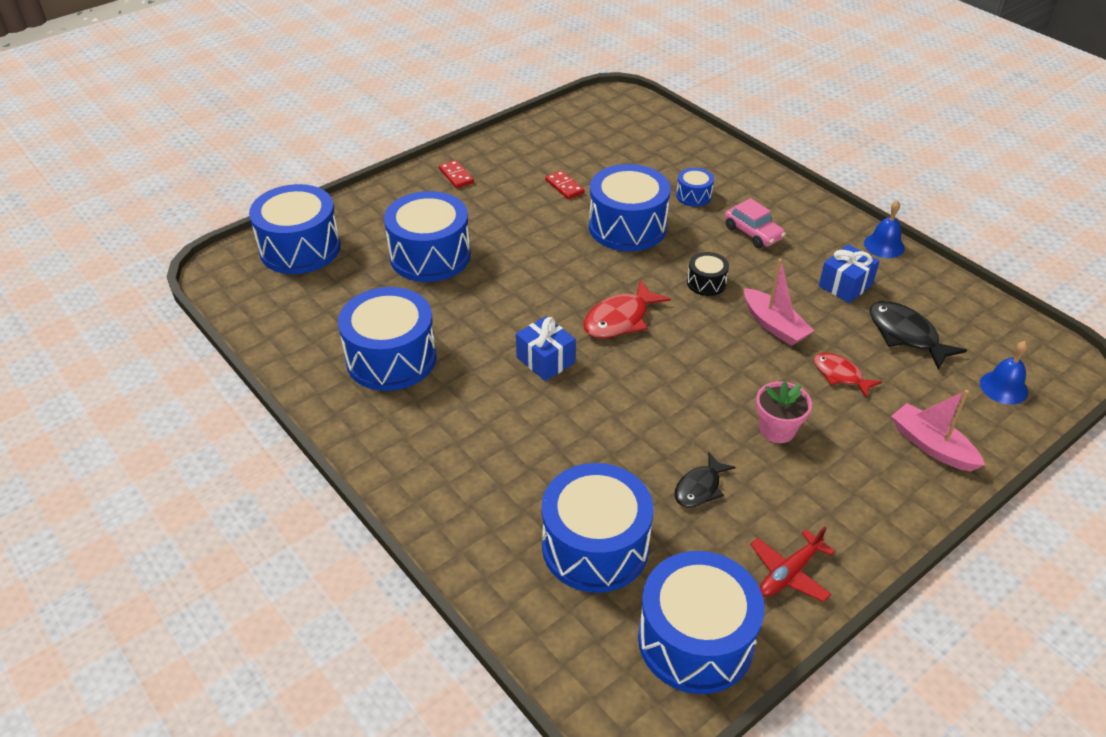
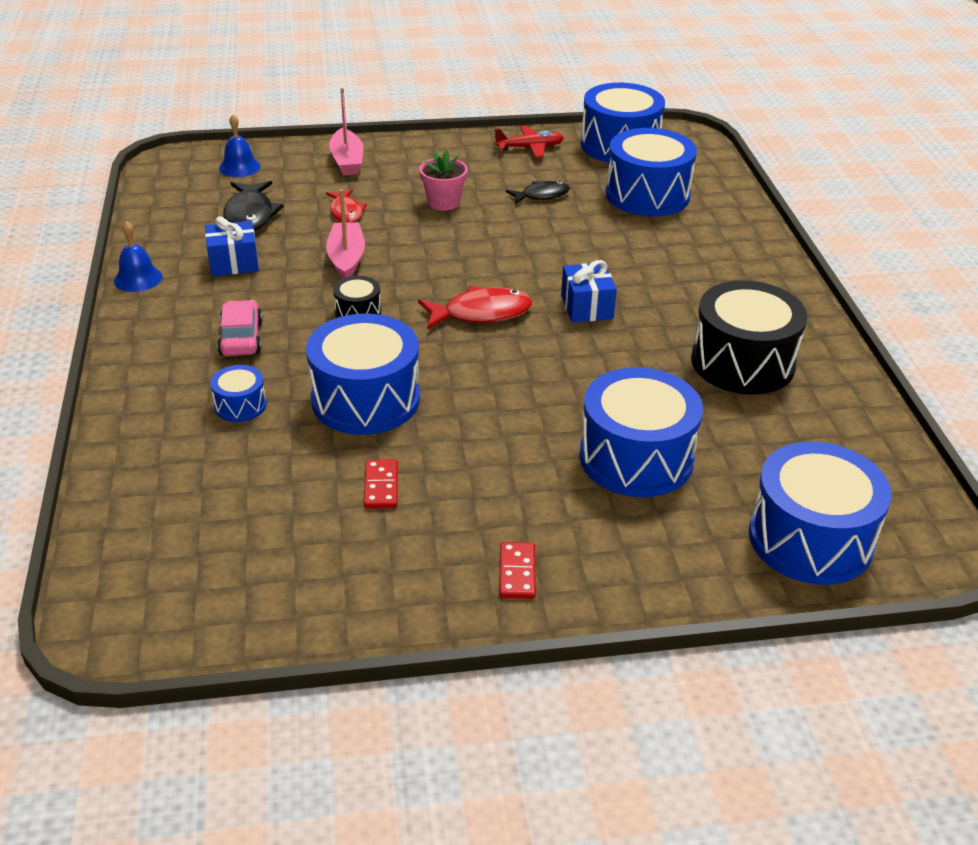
camera: 150 degrees left, 5 degrees down
(391, 358) = (742, 362): blue drum -> black drum

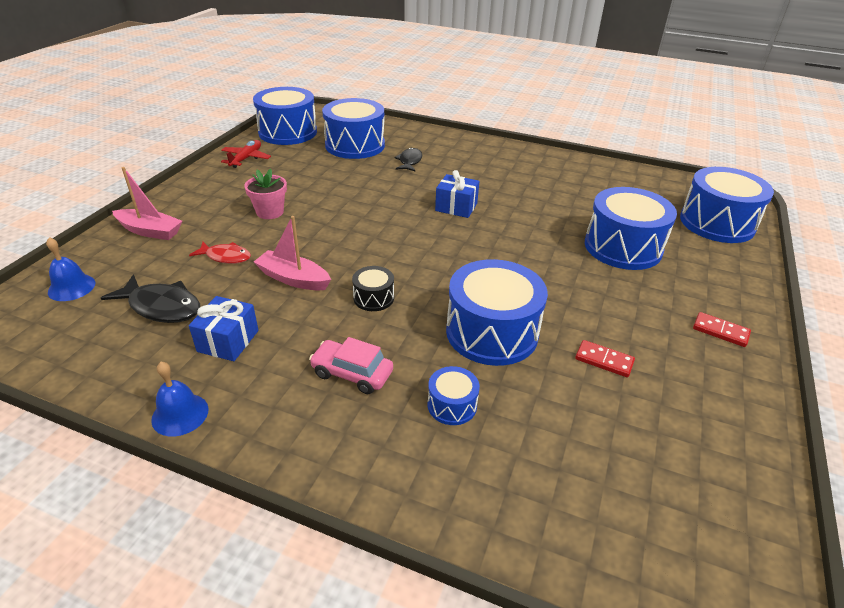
camera: 60 degrees left, 0 degrees up
(481, 313) = (427, 246): red fish -> none
(541, 195) = (310, 175): black fish -> black fish (410, 161)
(742, 362) = (552, 183): black drum -> none

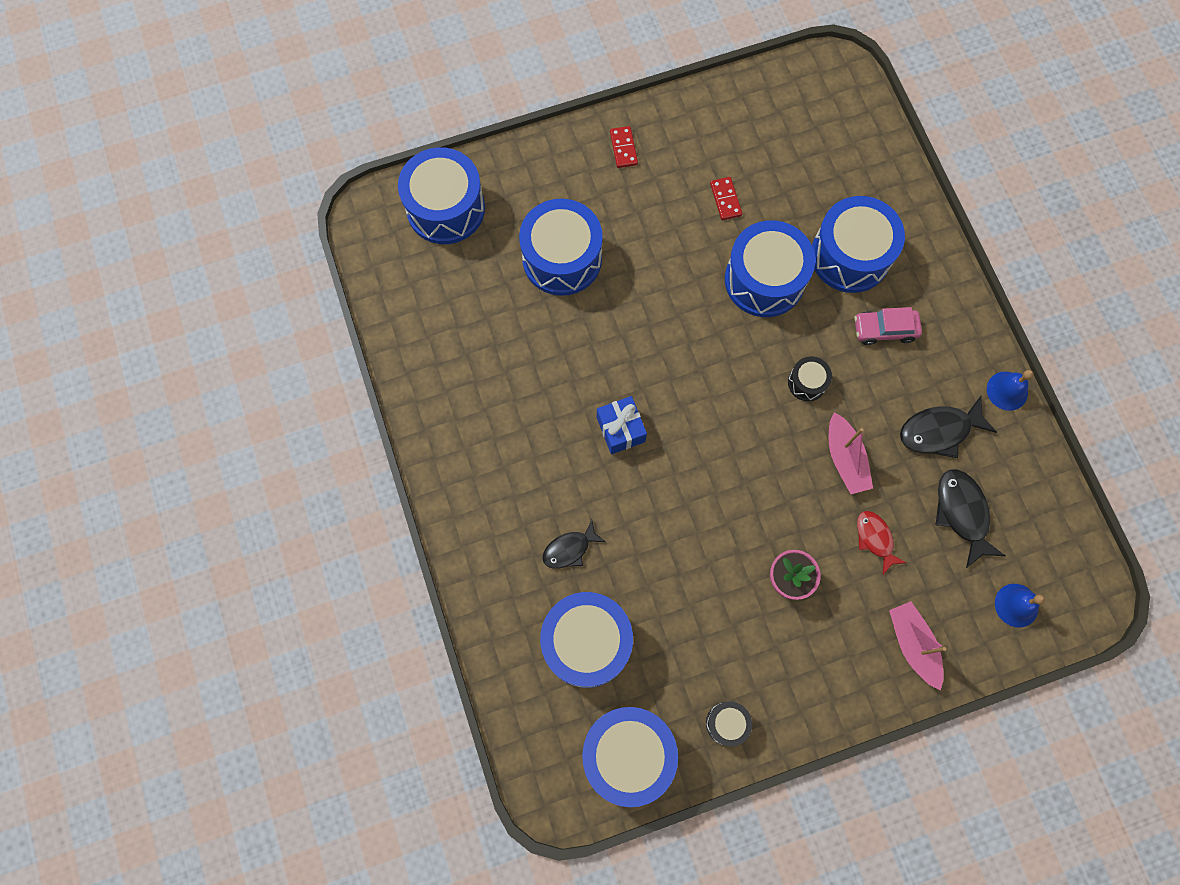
camera: 130 degrees left, 35 degrees up
(228, 341) = (939, 431): blue gift -> black fish
(246, 158) = (727, 723): red plane -> black drum
(352, 373) = (884, 330): pink car -> pink car turned 105 degrees clockwise
(452, 405) = (850, 256): blue drum -> blue drum, size x2.13

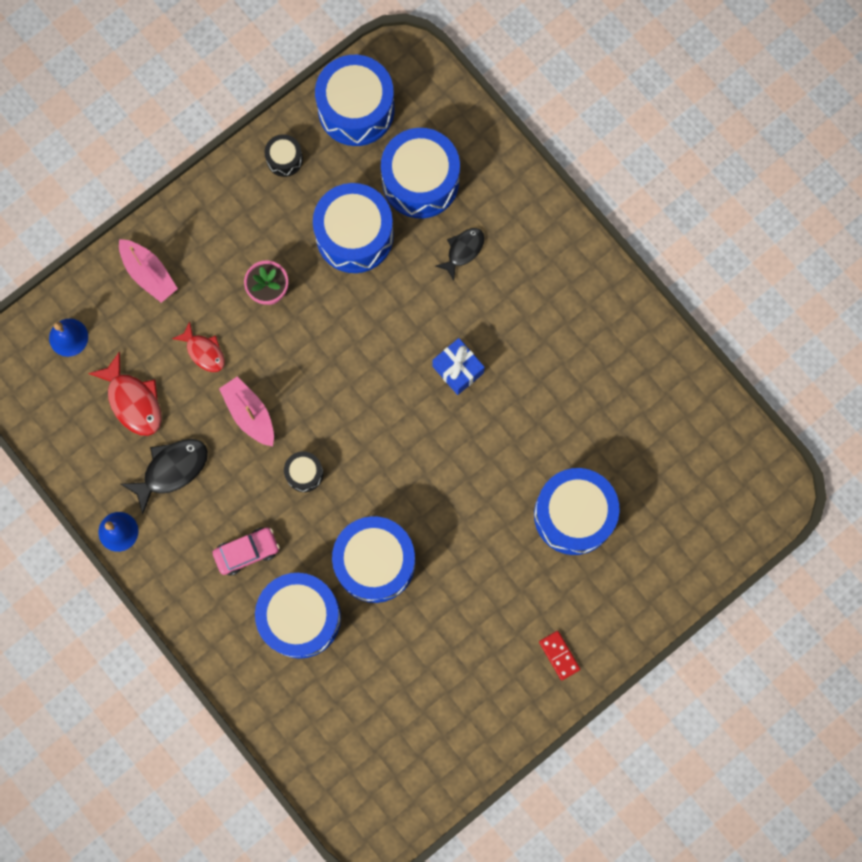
camera: 160 degrees right, 5 degrees up
(445, 208) = (705, 527): blue drum -> blue drum (354, 235)
(725, 199) = (439, 635): red domino -> none
(962, 513) = (133, 401): black fish -> red fish

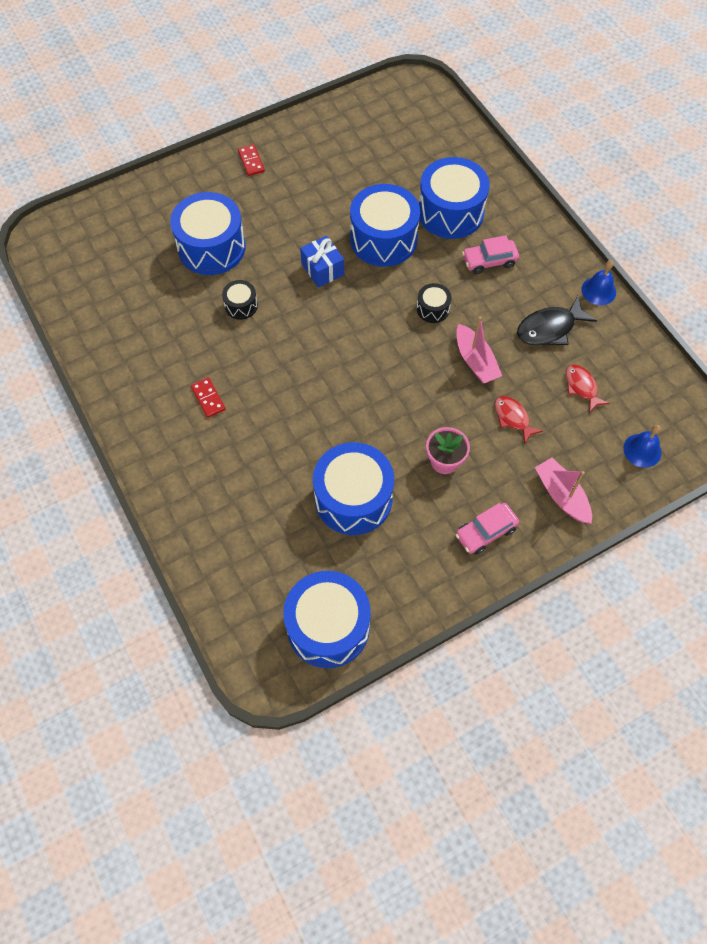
camera: 170 degrees left, 15 degrees down
(133, 401) = (581, 387): red fish -> red fish, size x0.65
(220, 223) = (486, 532): none -> pink car
(284, 159) = (412, 586): black drum -> black drum (241, 305)
(420, 181) = (277, 540): blue drum -> none
(458, 369) = (281, 367): blue gift -> blue gift (322, 269)
(463, 250) = (250, 467): black fish -> none
(526, 320) = (208, 398): none -> red domino

